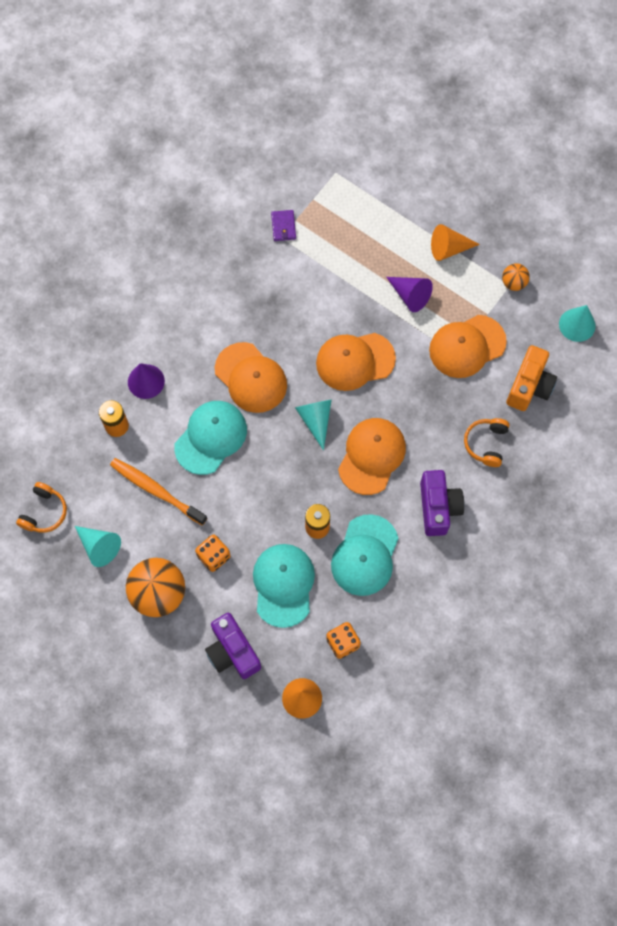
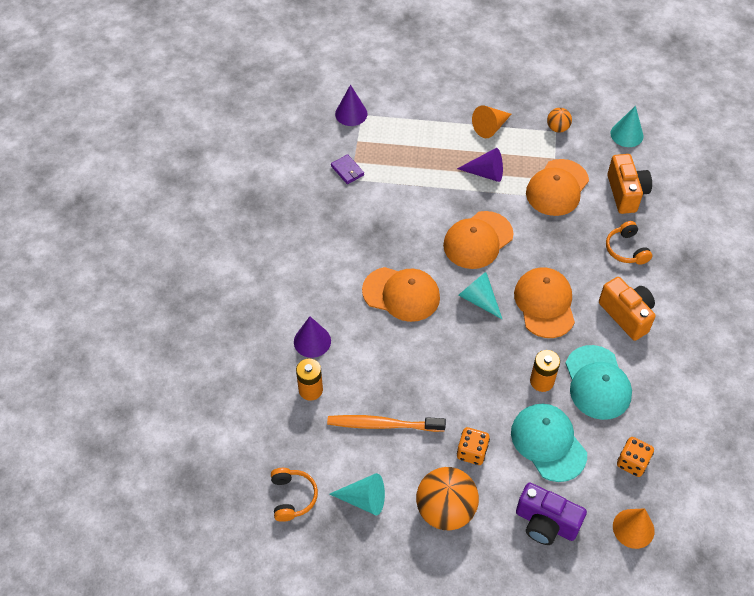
camera: 30 degrees left, 15 degrees down
(211, 437) = (400, 357): turquoise cap -> none
(326, 166) = (351, 114): none -> purple cone
(438, 507) = (626, 315): purple camera -> orange camera

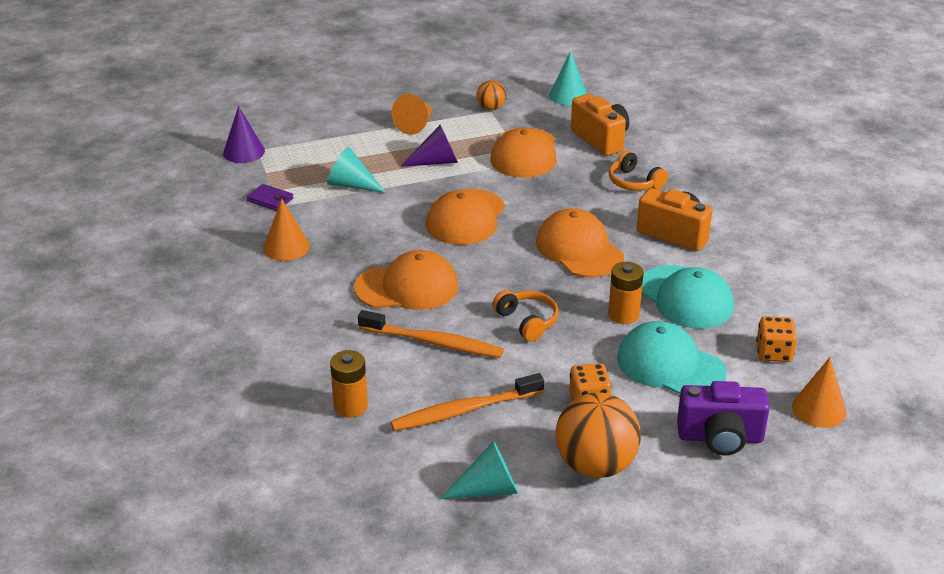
camera: 25 degrees left, 20 degrees down
(292, 497) = (394, 518): orange headphones -> orange headphones (527, 321)
(312, 341) = (323, 360): purple cone -> none
(337, 223) = (286, 247): none -> orange cone
(393, 354) = (434, 342): none -> orange toothbrush
(479, 299) = (502, 266): turquoise cone -> turquoise cone (351, 185)

